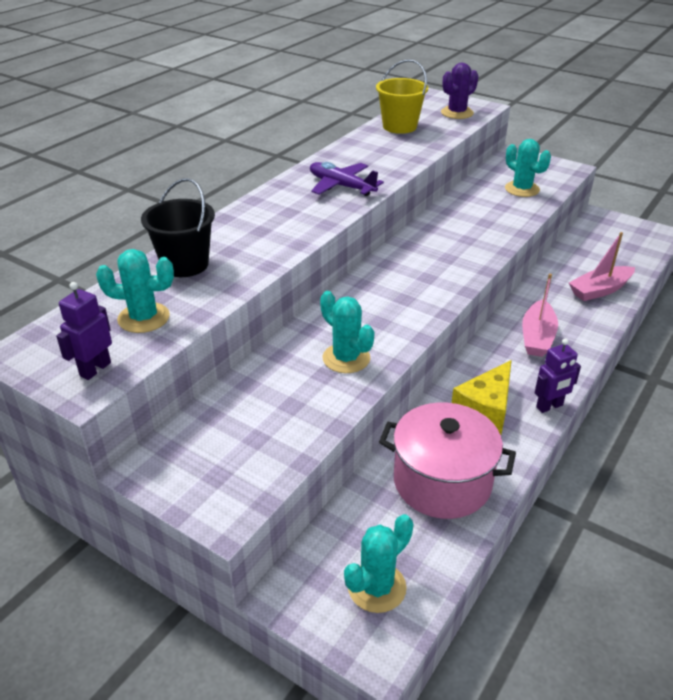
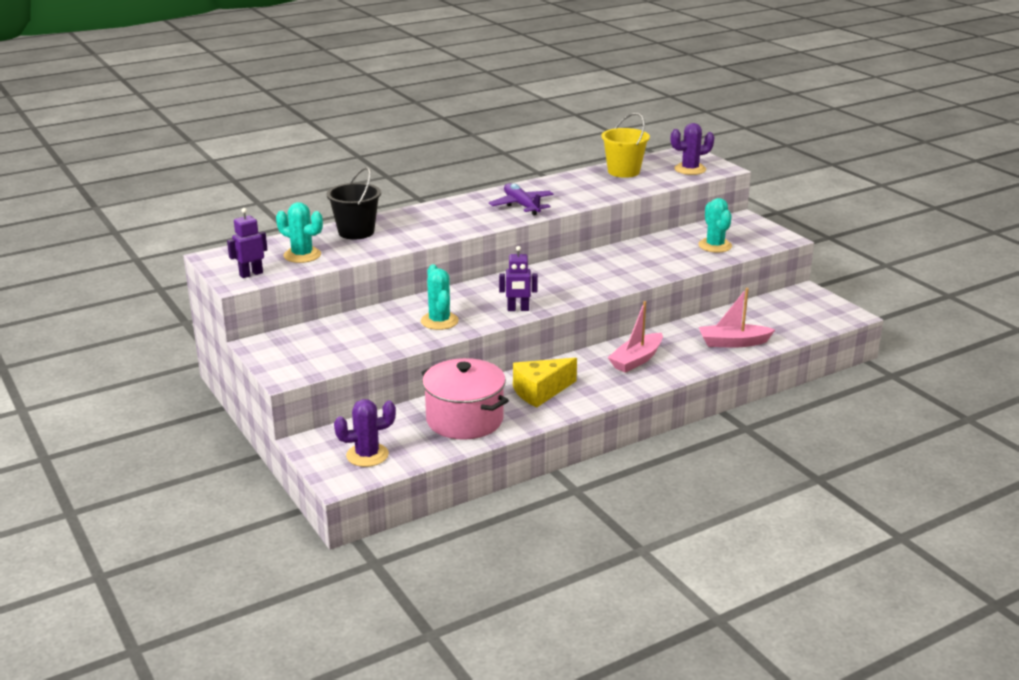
camera: 25 degrees right, 10 degrees down
(377, 587) = (367, 455): turquoise cactus -> purple cactus
(549, 406) = (594, 401): purple robot -> purple robot (518, 309)

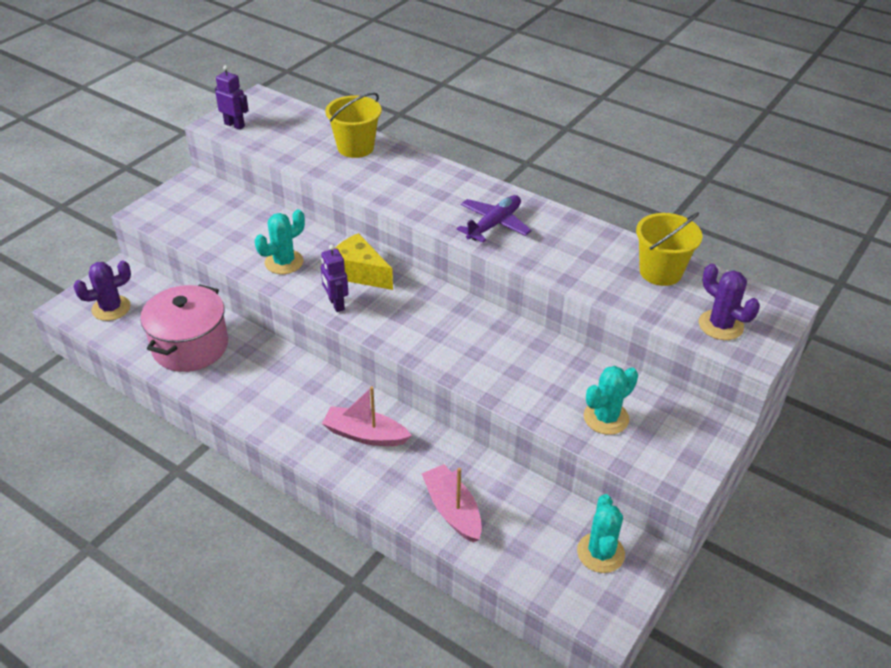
camera: 65 degrees right, 15 degrees up
(302, 255) = (287, 136): turquoise cactus -> turquoise cactus (600, 553)
(356, 232) = (355, 147): black bucket -> yellow bucket
(367, 455) = (111, 308): purple cactus -> purple cactus turned 75 degrees counterclockwise
(540, 391) = (263, 380): yellow cheese -> yellow cheese (359, 273)

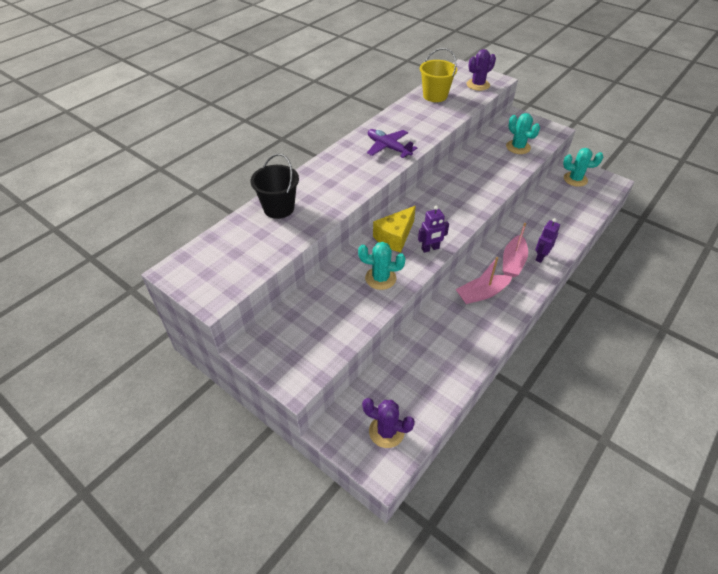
camera: 85 degrees left, 5 degrees up
(111, 308) = (386, 431): purple cactus -> purple cactus turned 45 degrees counterclockwise
(190, 346) = (435, 364): pink pot -> none
(234, 125) = (219, 286): purple robot -> purple robot (540, 257)
(284, 262) = (380, 278): turquoise cactus -> turquoise cactus turned 45 degrees counterclockwise
(355, 147) = (279, 208): yellow bucket -> black bucket
(452, 510) = (562, 227): pink boat -> pink boat (482, 294)

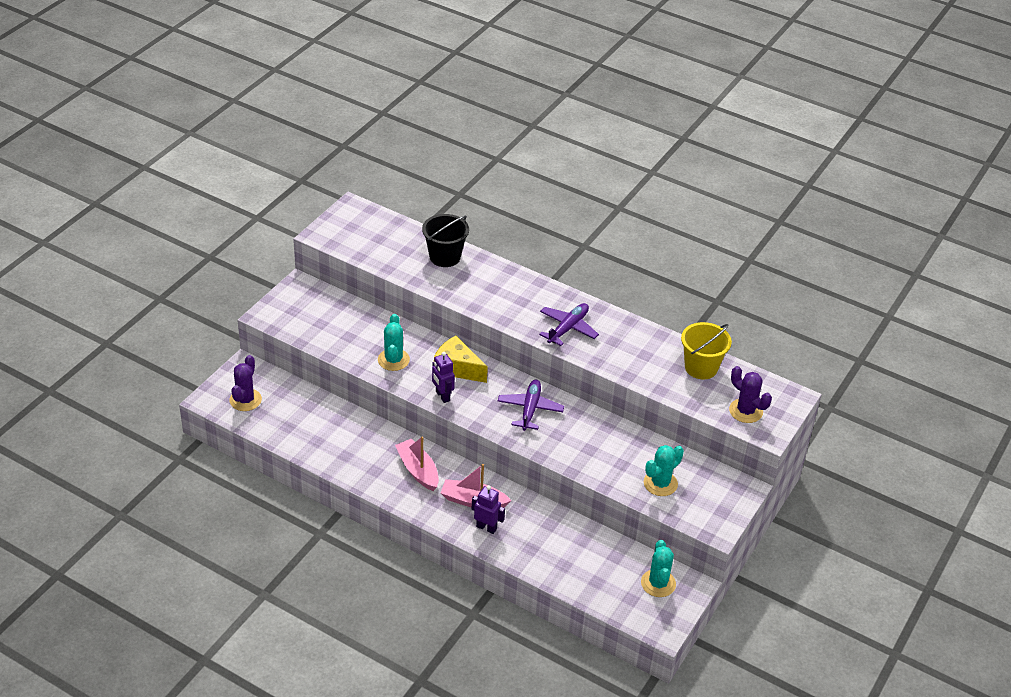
camera: 80 degrees right, 5 degrees down
(445, 199) = (530, 409): none -> purple plane

